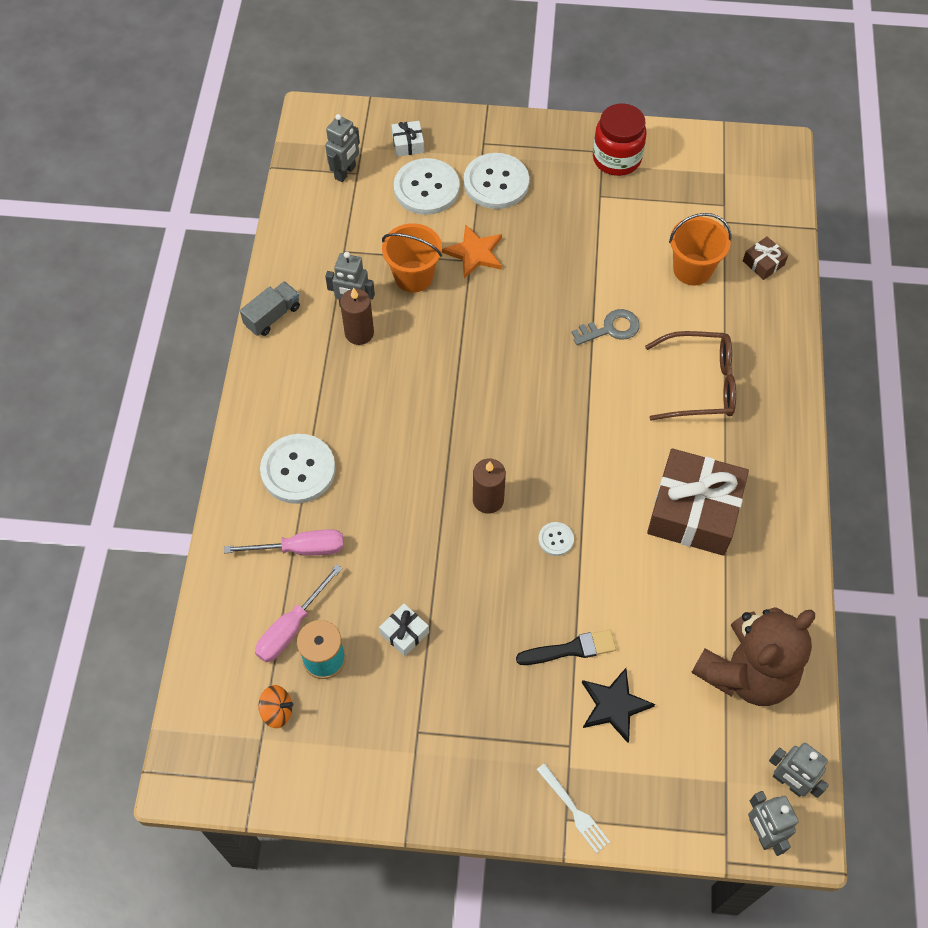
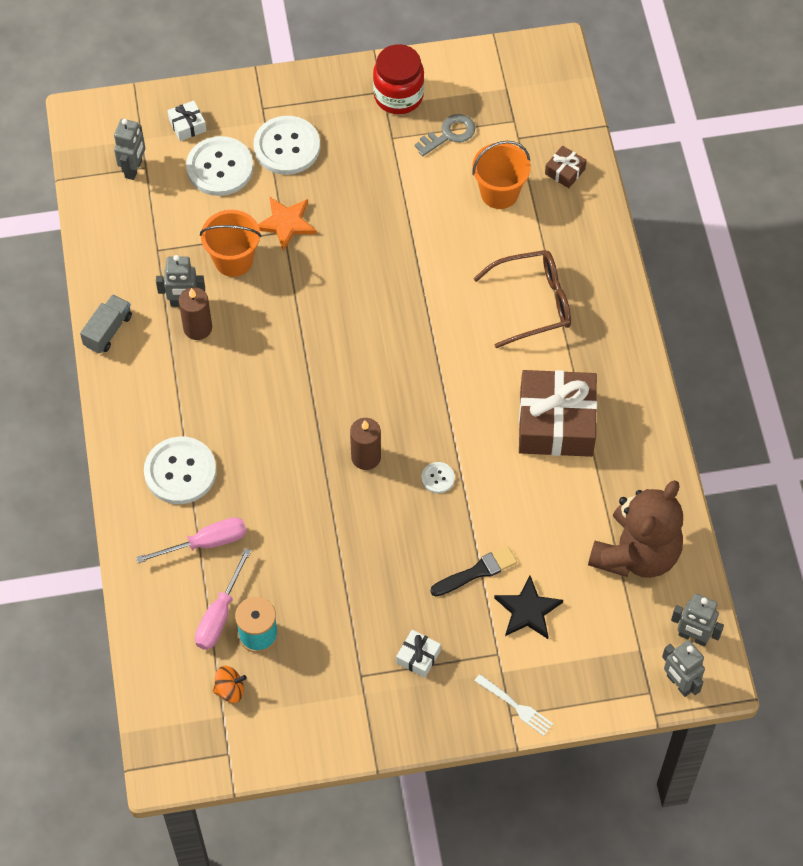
camera: 15 degrees left, 0 degrees up
(404, 633) = (324, 594): white gift -> white gift (418, 657)
(610, 328) = (436, 268): grey key -> grey key (449, 134)

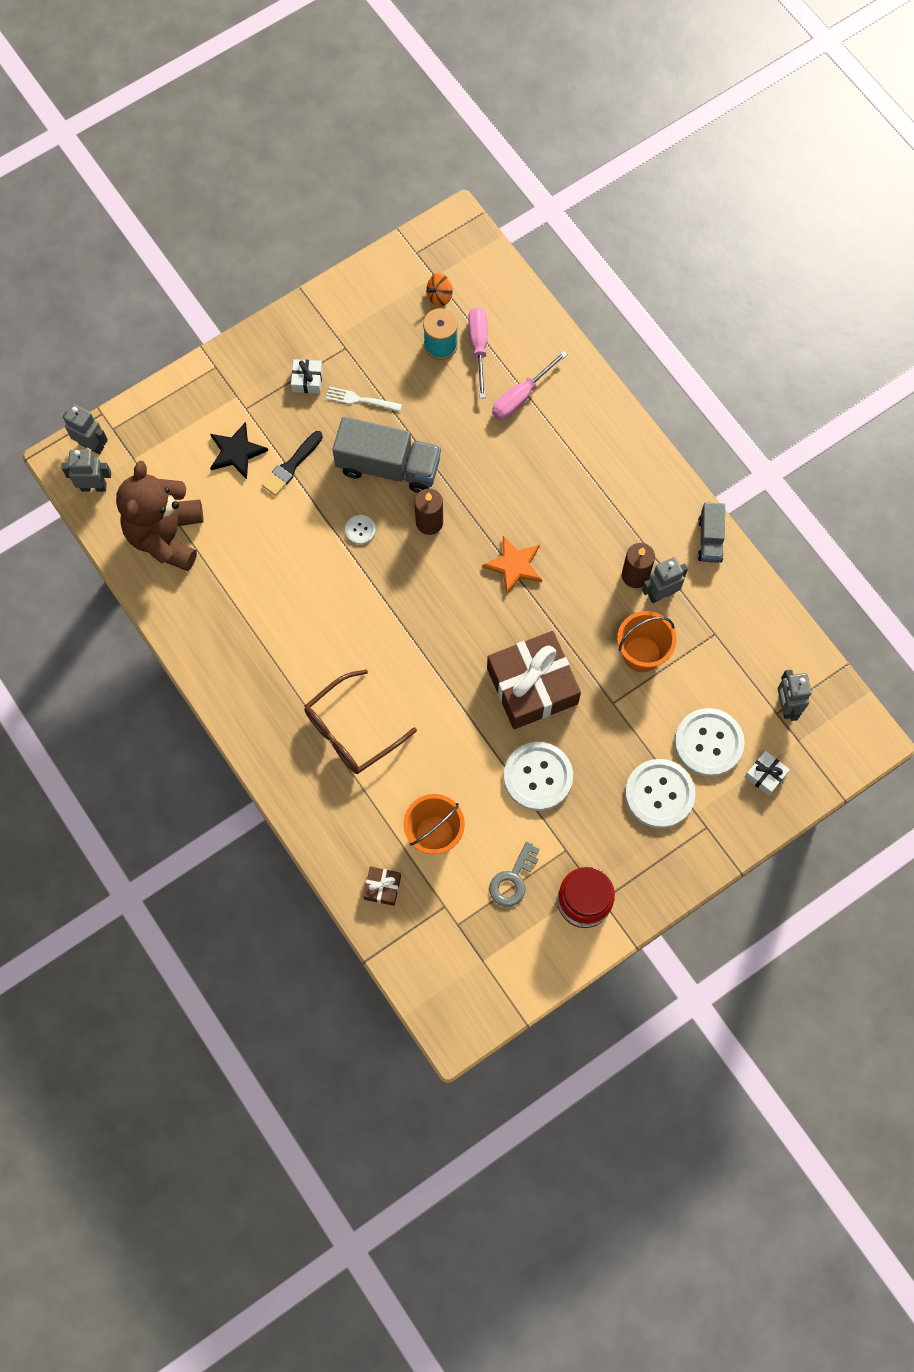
camera: 155 degrees right, 10 degrees up
(180, 472) = (575, 444): white button -> white button (538, 777)
(286, 223) = (615, 712): orange star -> orange star (514, 565)
(378, 529) = (388, 466): none -> grey truck
(515, 706) = (214, 375): white fork -> white fork (360, 400)
(556, 423) = (281, 623): brown gift -> brown gift (532, 686)

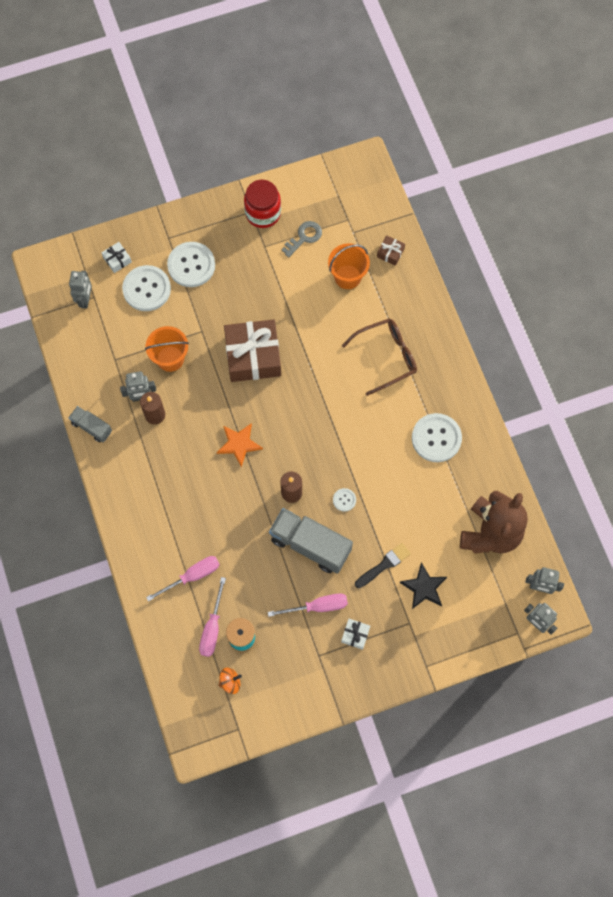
camera: 165 degrees left, 0 degrees up
(360, 400) = (317, 606): white fork -> pink screwdriver
(538, 777) = (268, 296): white button -> white button (436, 438)
(710, 539) = (92, 427): grey truck -> grey truck turned 75 degrees counterclockwise

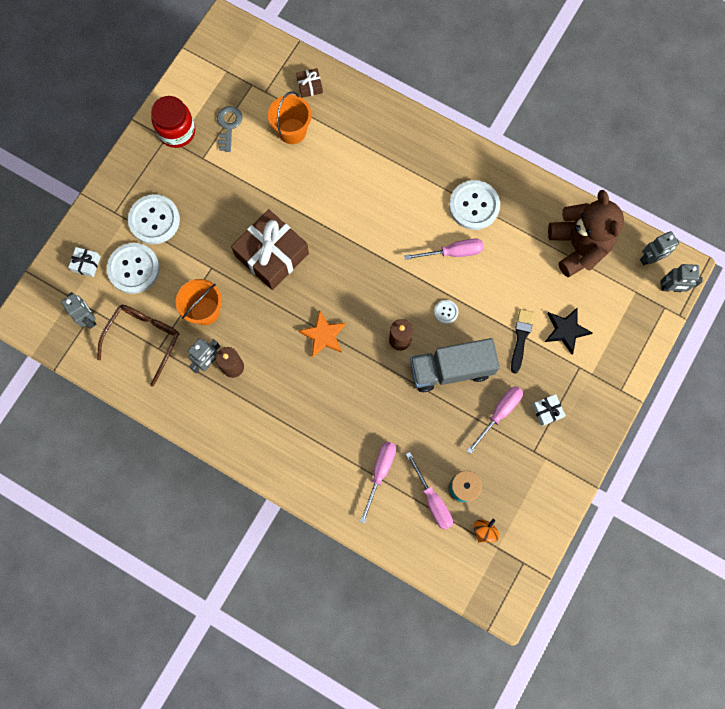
camera: 40 degrees left, 5 degrees up
(92, 427) = (189, 420): grey truck -> none
(386, 357) = (379, 172): brown glasses -> brown glasses (144, 339)
(389, 460) = (452, 252): none -> pink screwdriver

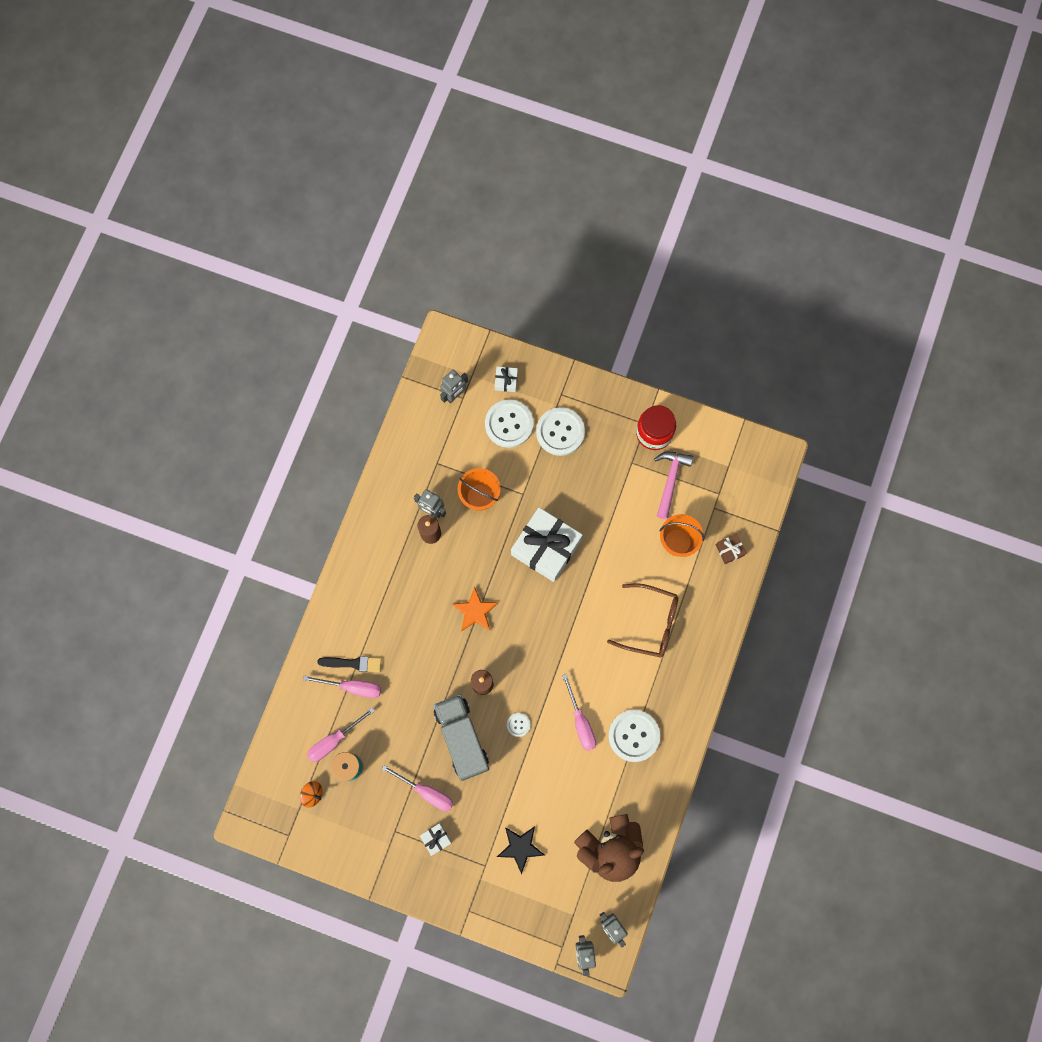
camera: 80 degrees right, 0 degrees up
(144, 339) = (443, 448): brown glasses -> brown glasses (650, 623)
(228, 125) = (670, 480): grey key -> pink hammer
(272, 254) = (546, 547): brown gift -> white gift
(521, 338) = (505, 803): black brush -> black brush (353, 663)

